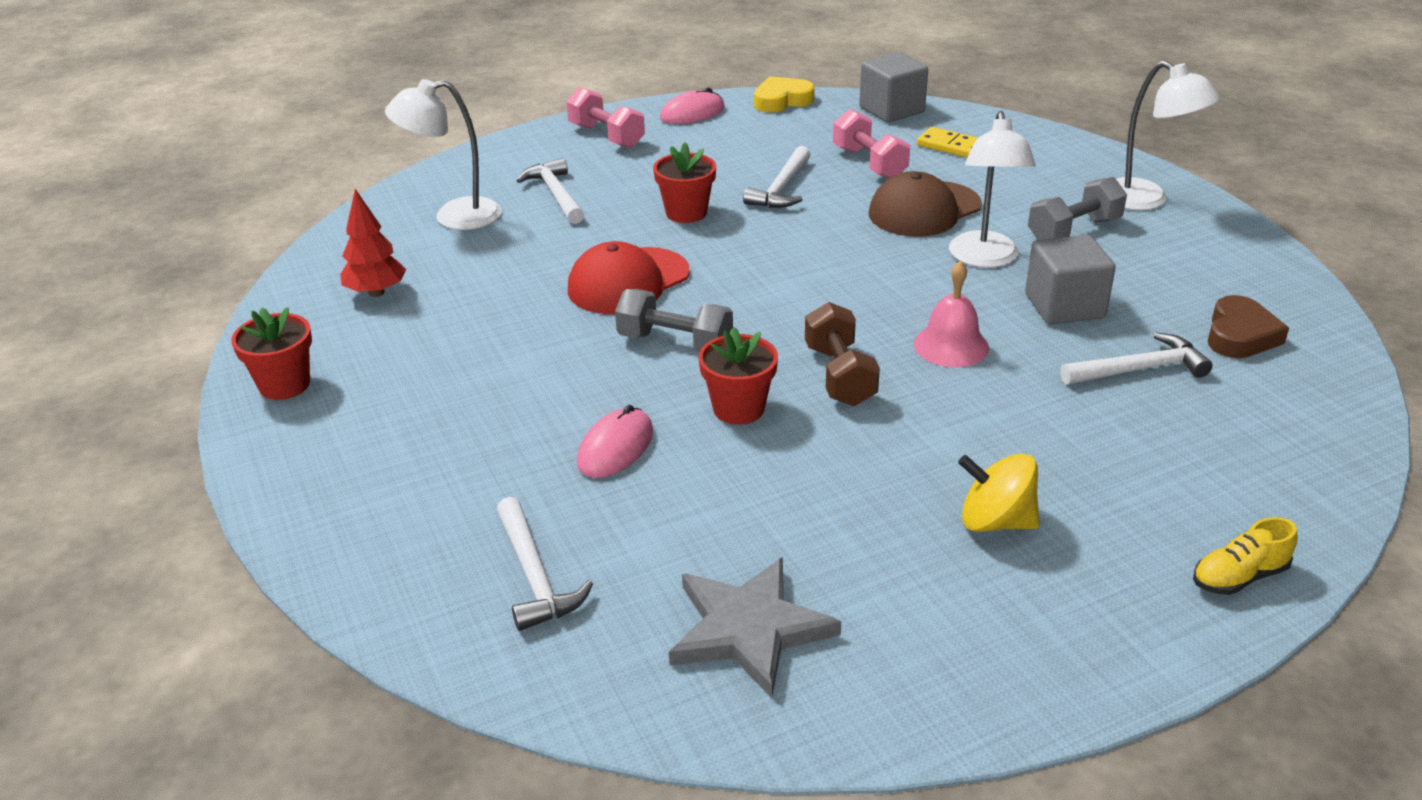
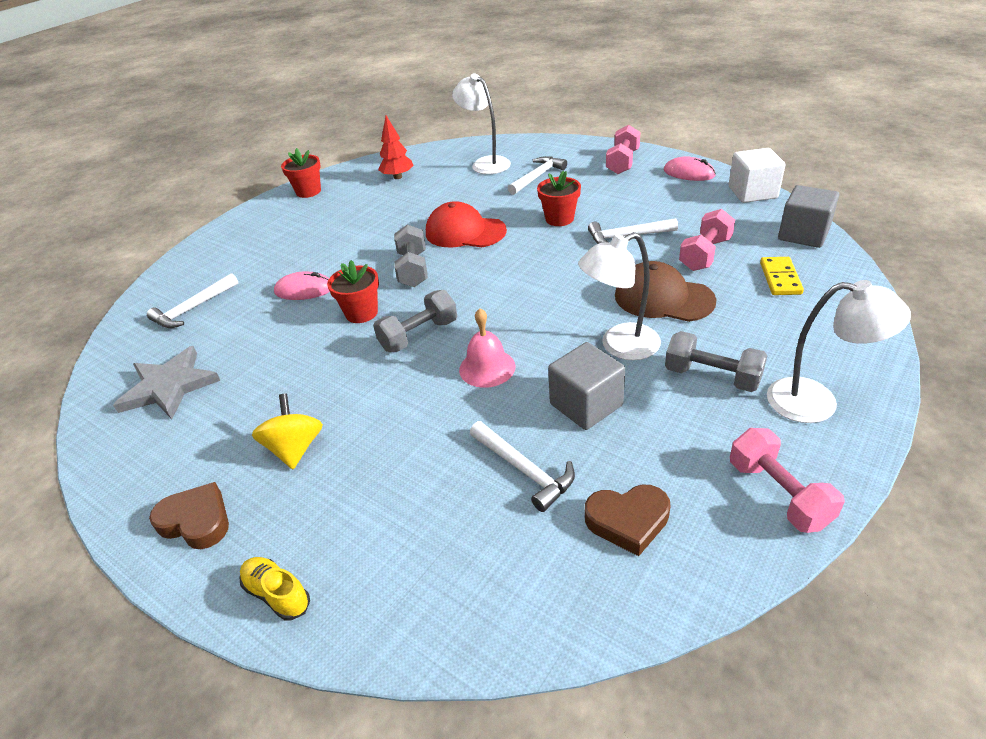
camera: 65 degrees right, 5 degrees up
(782, 100) = (752, 192): yellow heart -> white cube
(839, 375) = (419, 335): brown dumbbell -> grey dumbbell
(1082, 631) = (196, 521): none -> brown heart
(1146, 200) = (817, 402): white lamp -> white lamp turned 90 degrees counterclockwise
(1245, 257) = (778, 494): none -> pink dumbbell

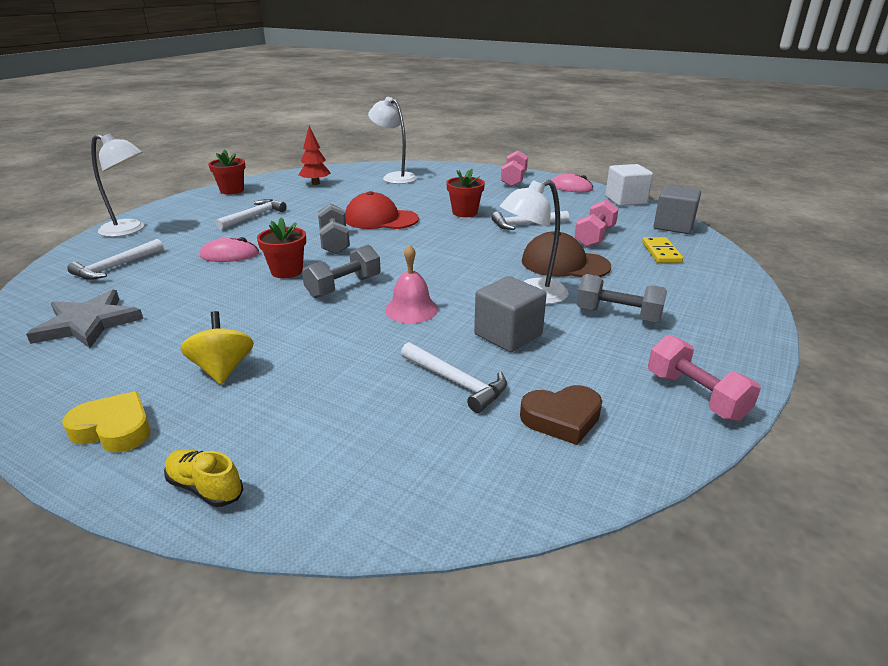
camera: 10 degrees left, 10 degrees down
(196, 521) = (114, 429): brown heart -> yellow heart
(537, 177) = (441, 186): white hammer -> white hammer (254, 216)
(817, 402) = (712, 332): white lamp -> white lamp (130, 230)

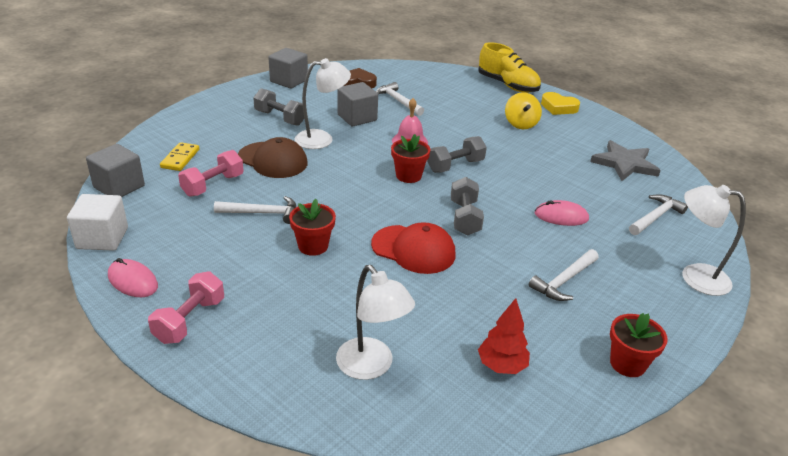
camera: 170 degrees left, 5 degrees up
(205, 488) = (507, 85): yellow shoe -> yellow shoe, size x1.92
(287, 271) = (503, 188): red flower pot -> red flower pot (408, 176)
(695, 395) = (289, 81): pink dumbbell -> grey cube

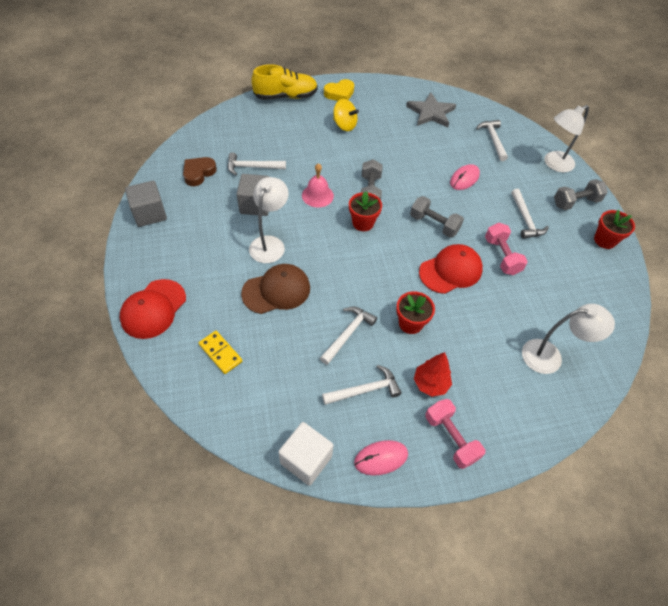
camera: 55 degrees left, 20 degrees up
(119, 187) = (232, 418): grey cube -> none
(197, 116) = (153, 309): none -> red cap
(205, 245) = (365, 390): none -> white hammer
(213, 185) = (283, 348): pink dumbbell -> pink dumbbell (501, 256)
(280, 118) = (211, 253): grey dumbbell -> grey dumbbell (575, 202)
(501, 366) = (580, 294): red tree -> red tree (430, 384)

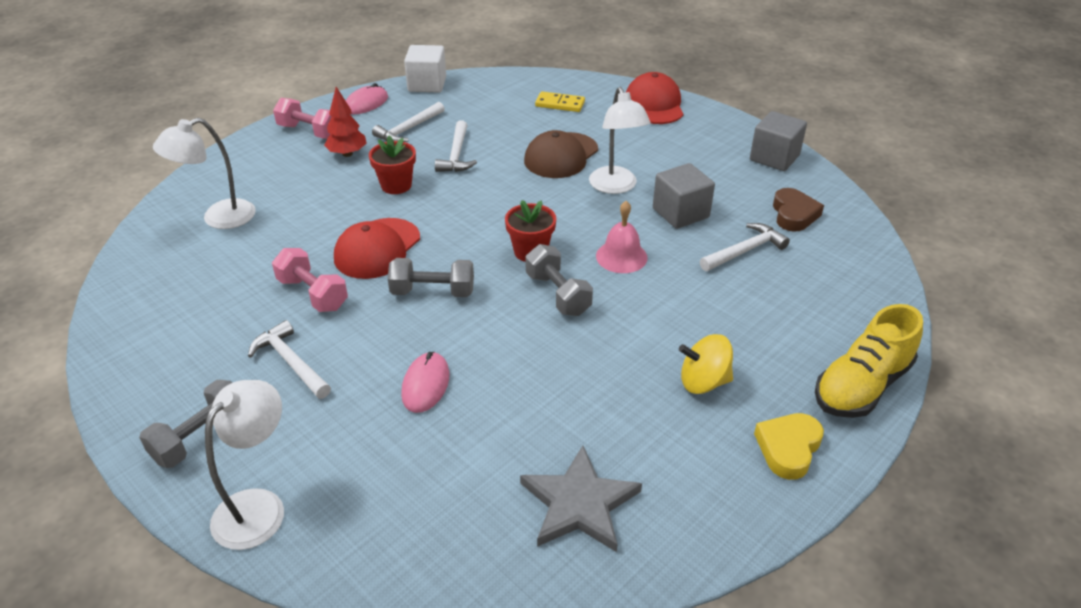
camera: 150 degrees right, 15 degrees down
(493, 140) = (411, 502): white hammer -> none
(604, 240) = (142, 389): red flower pot -> none

